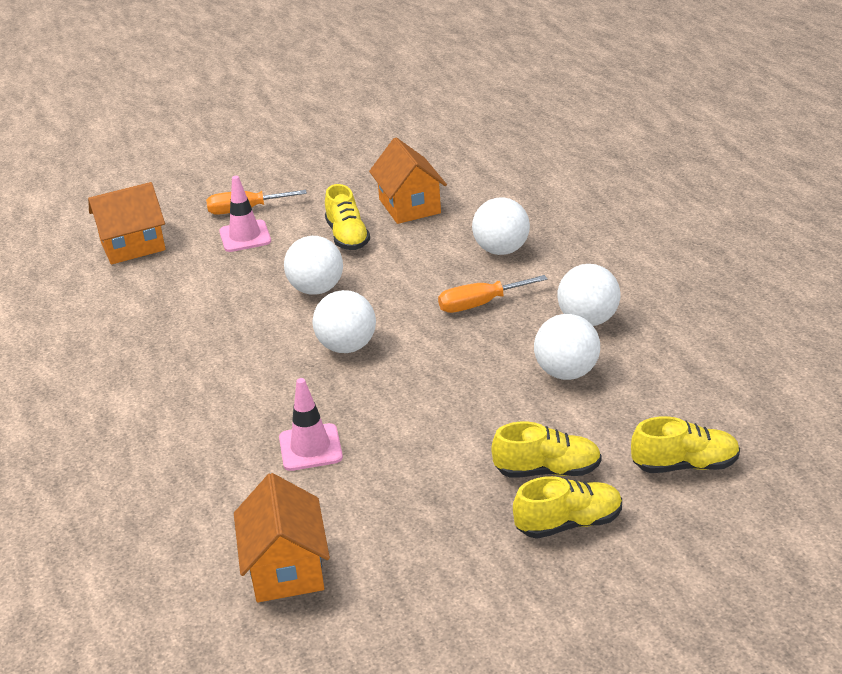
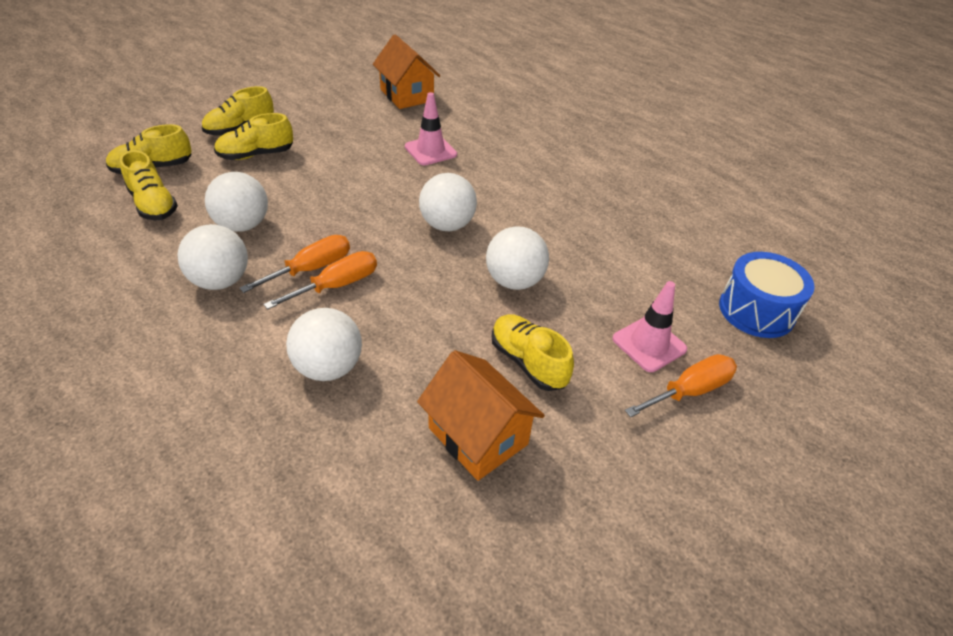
camera: 155 degrees right, 10 degrees up
(133, 246) = (756, 310): orange house -> blue drum
(500, 321) = (311, 269): none -> orange screwdriver
(671, 410) = (153, 205): none -> yellow shoe

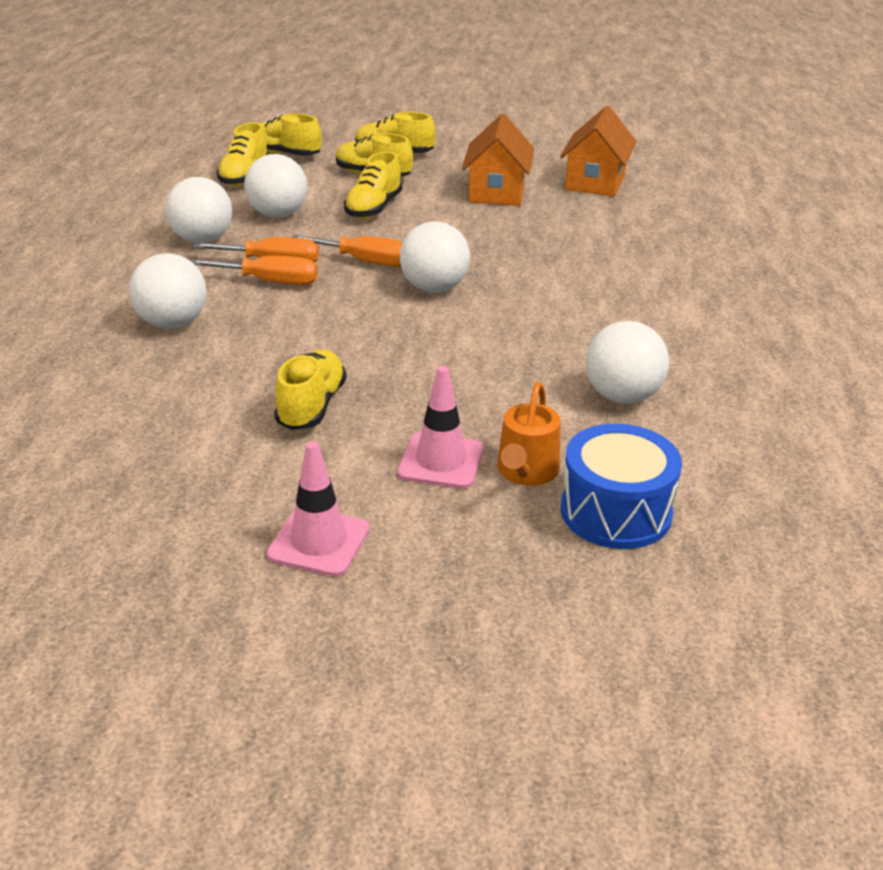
camera: 50 degrees right, 10 degrees down
(304, 183) = (373, 208): none -> yellow shoe
(430, 151) = (530, 231): pink traffic cone -> pink traffic cone (319, 542)
(478, 436) = (186, 420): orange house -> orange house (497, 192)
(514, 281) = (412, 353): white ball -> white ball (622, 396)
(690, 318) = (526, 472): none -> orange watering can
(690, 391) = (407, 512): orange screwdriver -> orange screwdriver (366, 262)

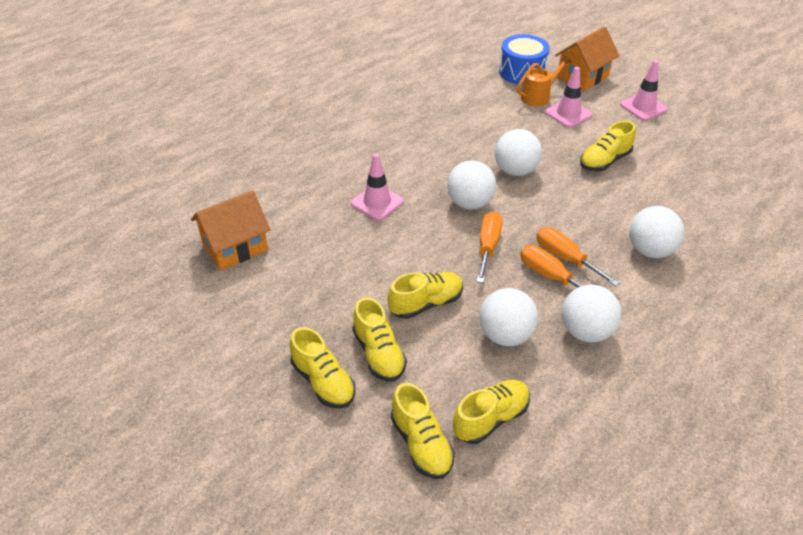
camera: 140 degrees left, 10 degrees up
(366, 262) = (488, 246): orange screwdriver -> orange screwdriver turned 45 degrees clockwise
(497, 192) = (316, 274): orange house -> orange house (582, 77)
(533, 252) = (377, 202): none -> pink traffic cone
(622, 396) = (458, 105): white ball -> white ball (515, 171)

